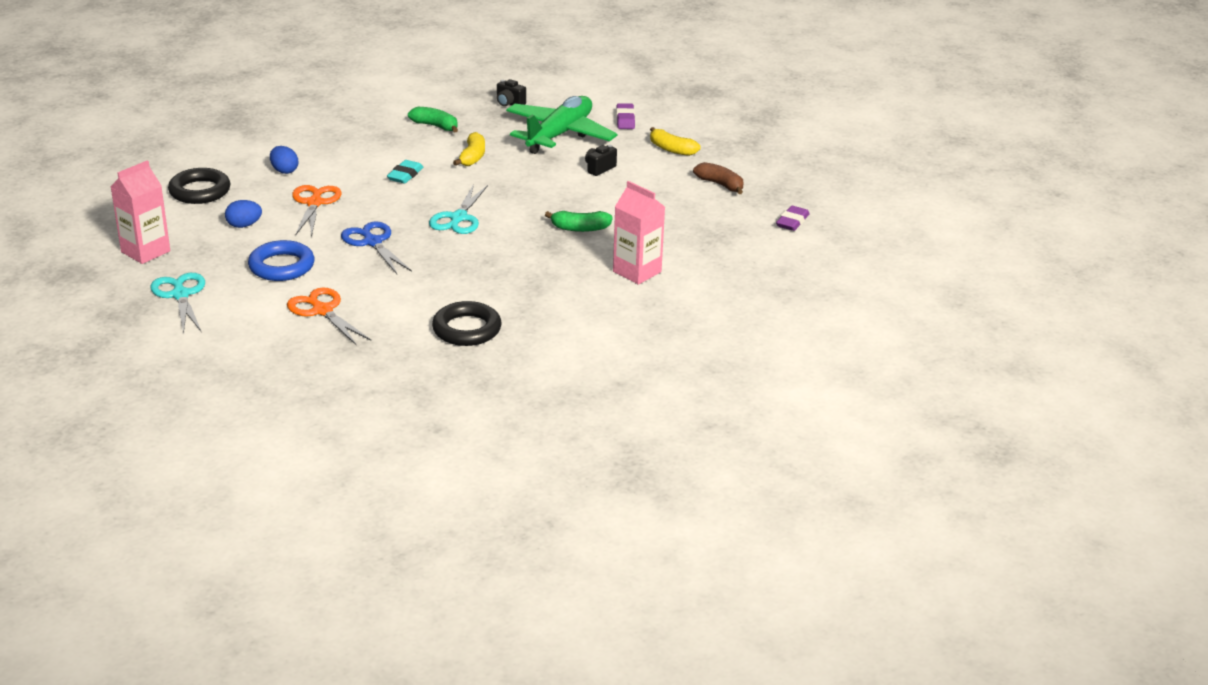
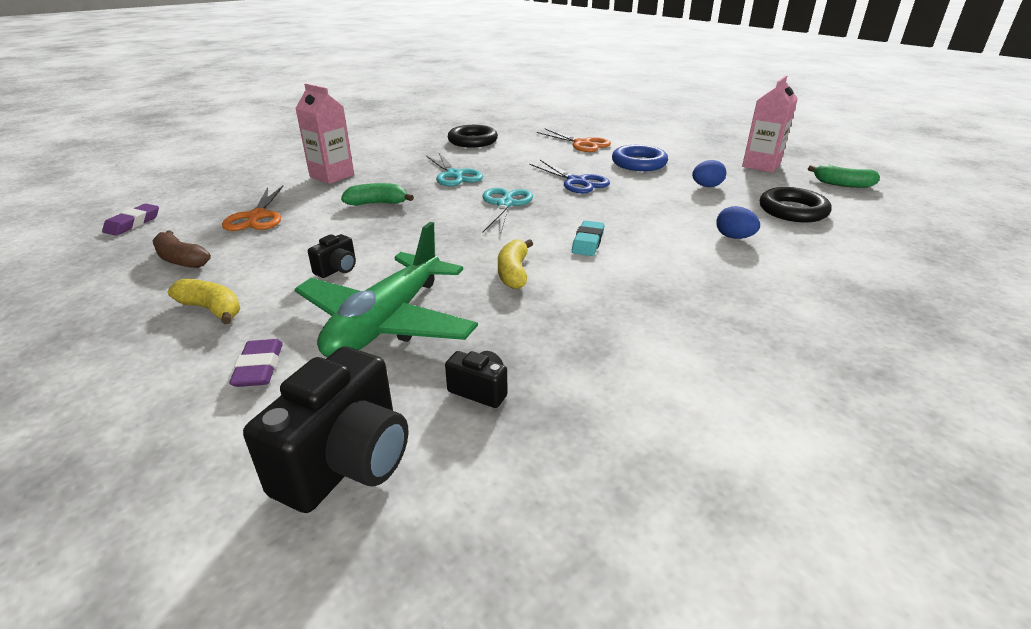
camera: 175 degrees right, 0 degrees up
(180, 295) = (693, 145): turquoise scissors -> turquoise scissors (454, 175)
(314, 203) = (662, 208): orange scissors -> orange scissors (257, 216)
(435, 126) = (592, 321): green banana -> green banana (842, 184)
(571, 87) = (346, 462): none -> black camera

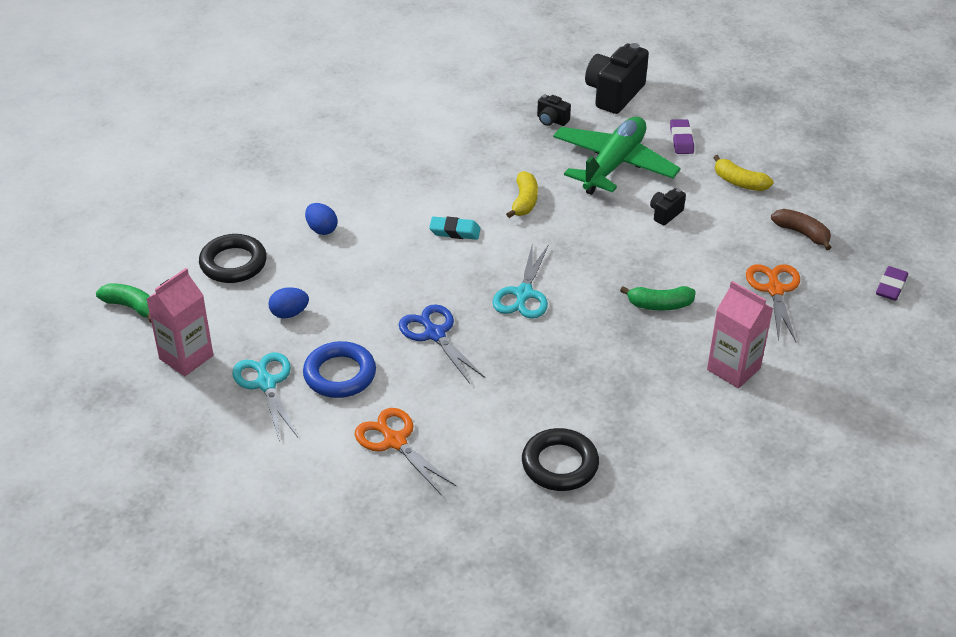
camera: 175 degrees left, 10 degrees up
(454, 175) = (581, 360): turquoise scissors -> turquoise scissors (266, 384)
(588, 242) = (455, 231): turquoise eraser -> turquoise eraser turned 75 degrees clockwise

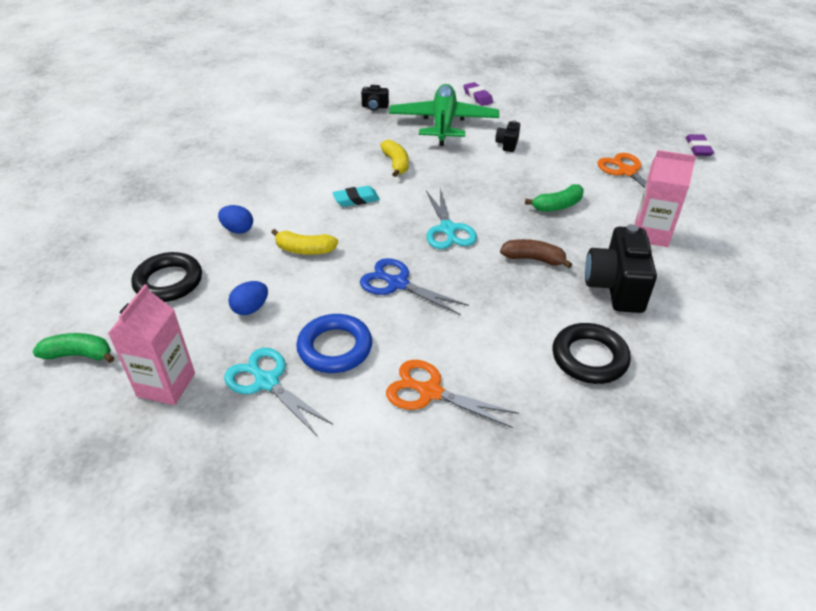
camera: 25 degrees left, 0 degrees up
(614, 94) = (407, 81): black camera -> black camera (615, 287)
(739, 182) = (540, 112): yellow banana -> yellow banana (305, 250)
(802, 233) = (610, 132): brown banana -> brown banana (533, 259)

